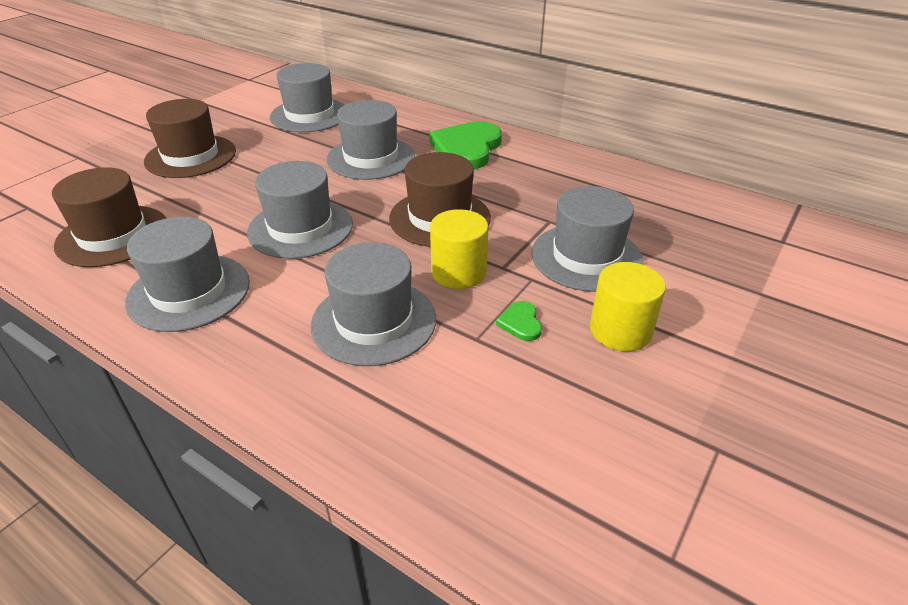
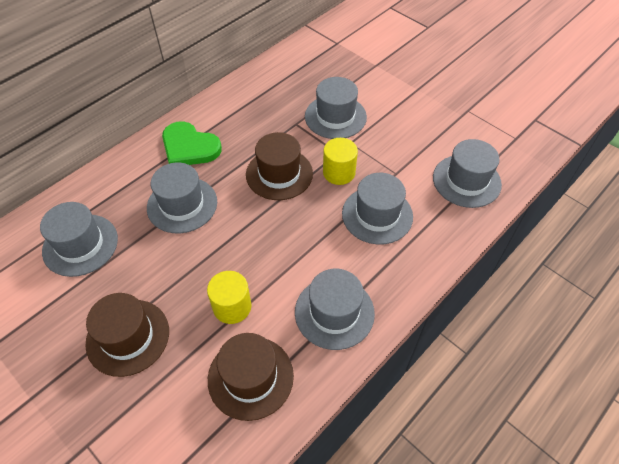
camera: 80 degrees left, 15 degrees up
(300, 228) = (272, 250): grey hat -> grey hat (466, 181)
(520, 323) = (386, 154): green heart -> none
(620, 330) = (396, 119): yellow cylinder -> yellow cylinder (232, 306)

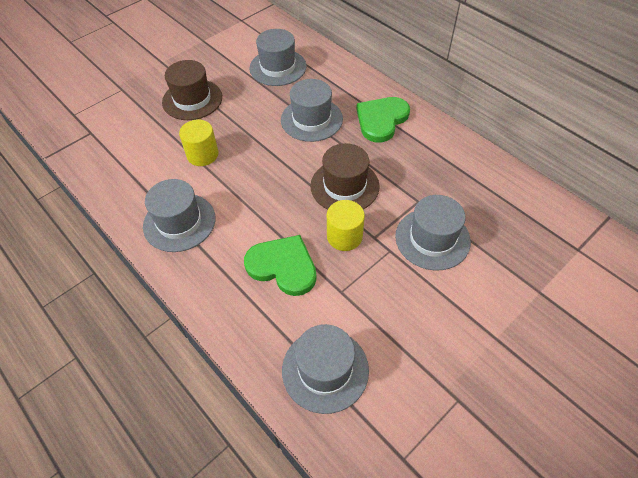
camera: 95 degrees right, 0 degrees up
(250, 377) = (139, 167): brown hat -> none
(377, 215) = (283, 266): grey hat -> green heart

